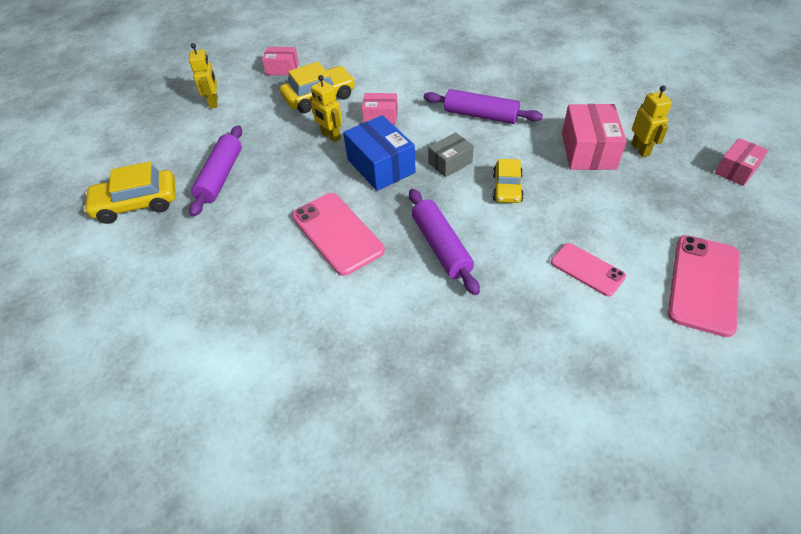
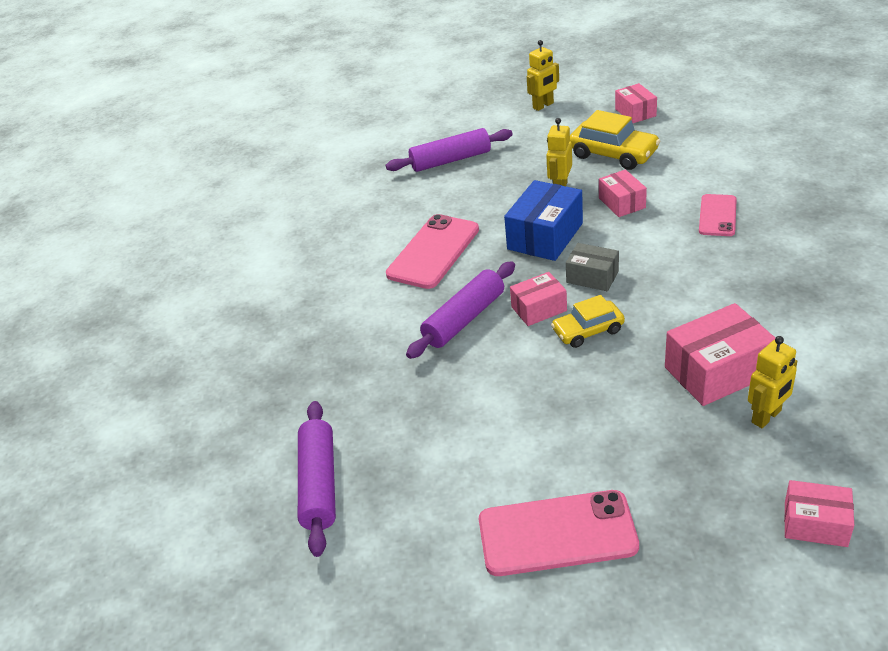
camera: 65 degrees right, 10 degrees down
(137, 204) = (386, 140): yellow car -> none
(463, 202) = (539, 309): none -> pink box
(480, 115) = (697, 266): purple rolling pin -> purple rolling pin (319, 484)
(587, 269) = (509, 430): pink phone -> pink phone (717, 215)

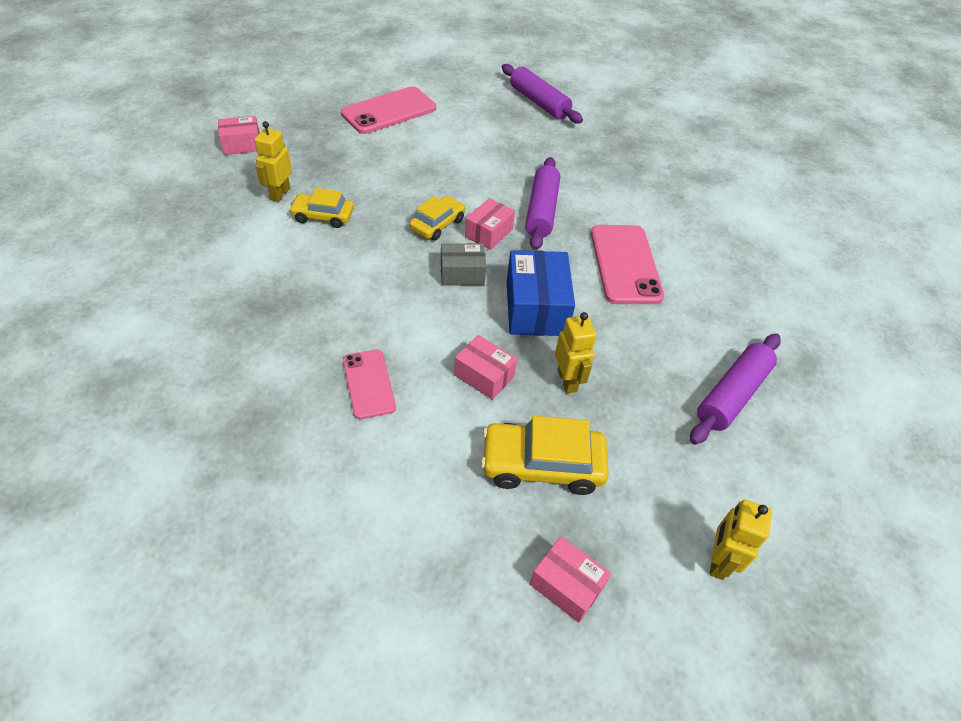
camera: 140 degrees right, 10 degrees up
(717, 371) = (323, 216): pink box -> yellow car

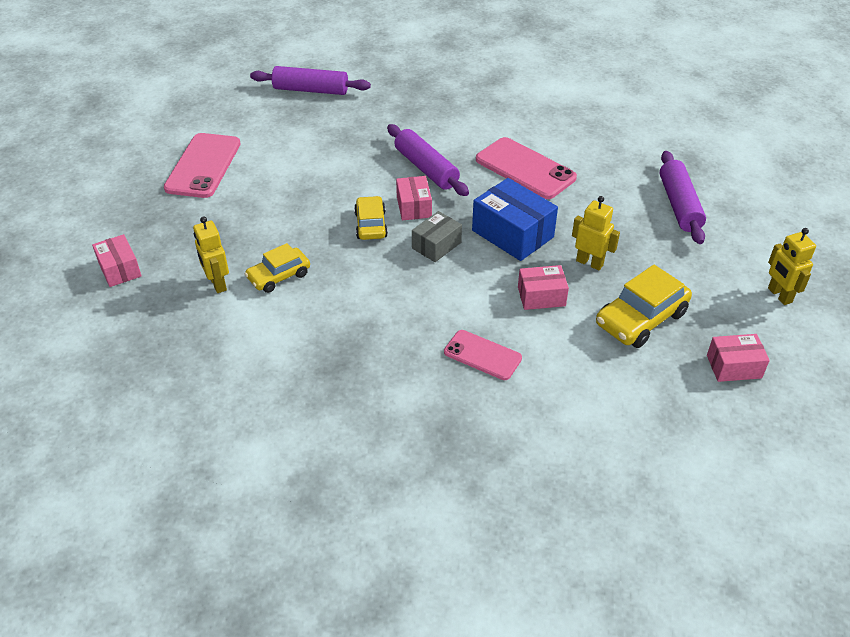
camera: 40 degrees left, 5 degrees down
(242, 145) = (119, 269): pink box -> pink box turned 60 degrees counterclockwise

